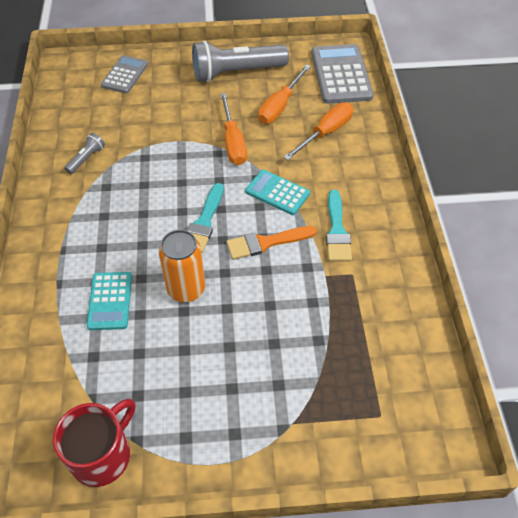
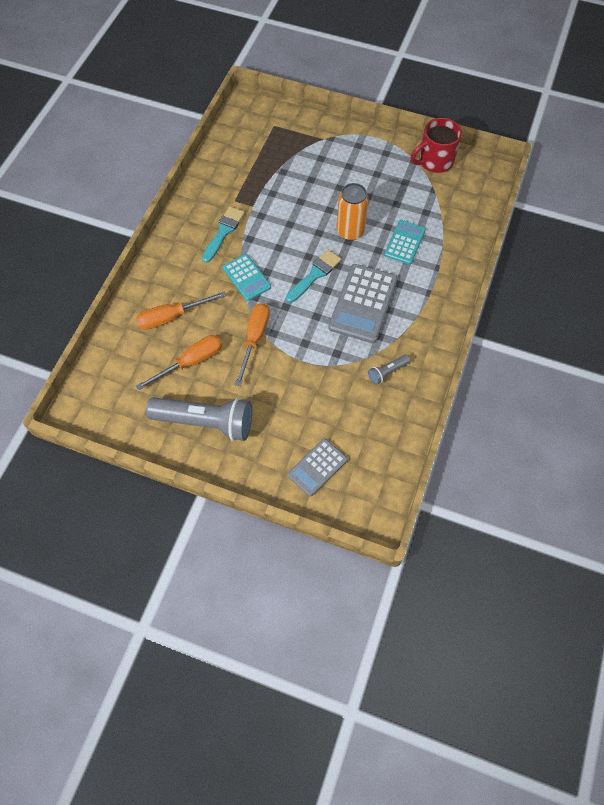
camera: 155 degrees left, 10 degrees up
(266, 243) = (278, 242): orange brush -> none
(341, 75) = (110, 377): grey calculator -> grey calculator (363, 304)

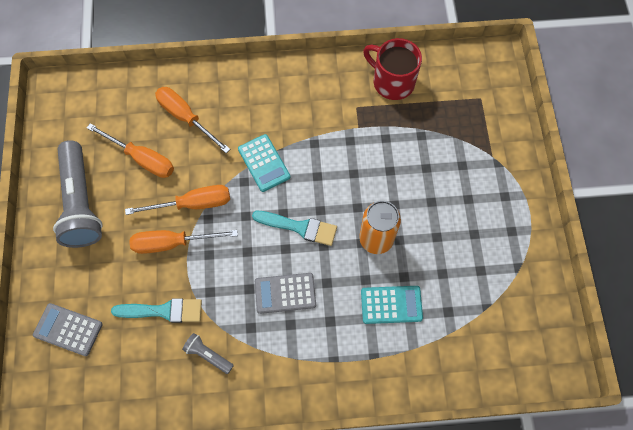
camera: 65 degrees right, 5 degrees up
(223, 232) = (310, 115): turquoise brush -> turquoise brush (163, 311)
(247, 277) = (264, 163): turquoise calculator -> turquoise calculator turned 60 degrees counterclockwise
(281, 365) = (172, 243): none -> orange screwdriver
(363, 304) = (285, 293): grey calculator -> grey calculator, size x0.61
(434, 161) = (532, 292): red mug -> red mug (392, 82)

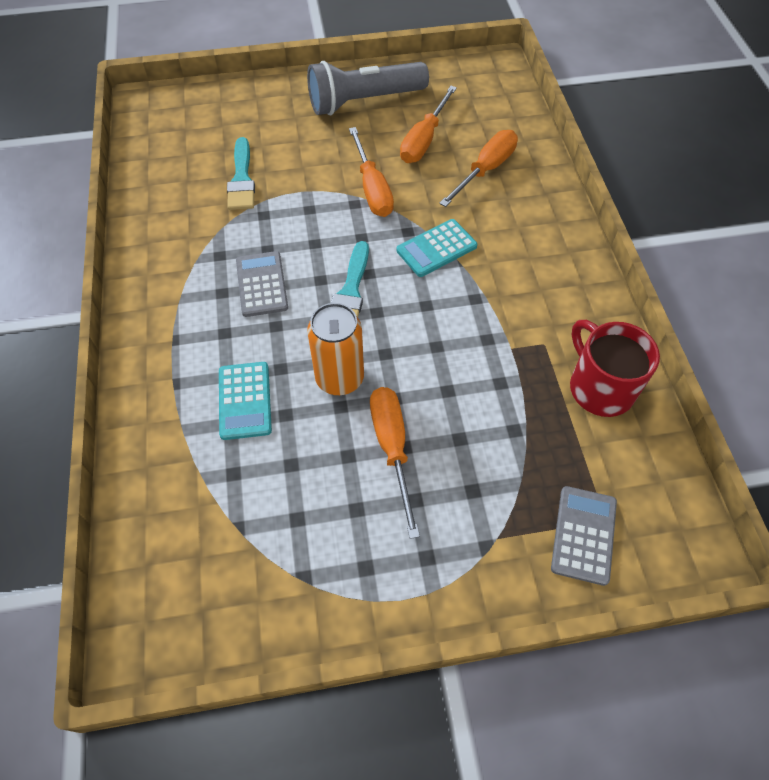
camera: 85 degrees right, 10 degrees down
(68, 329) = (224, 112): grey calculator -> grey calculator (583, 535)
(172, 243) = (322, 177): orange screwdriver -> orange screwdriver (392, 448)
(208, 355) = (189, 221): grey flashlight -> none
(392, 82) = (599, 387): red mug -> red mug turned 60 degrees counterclockwise

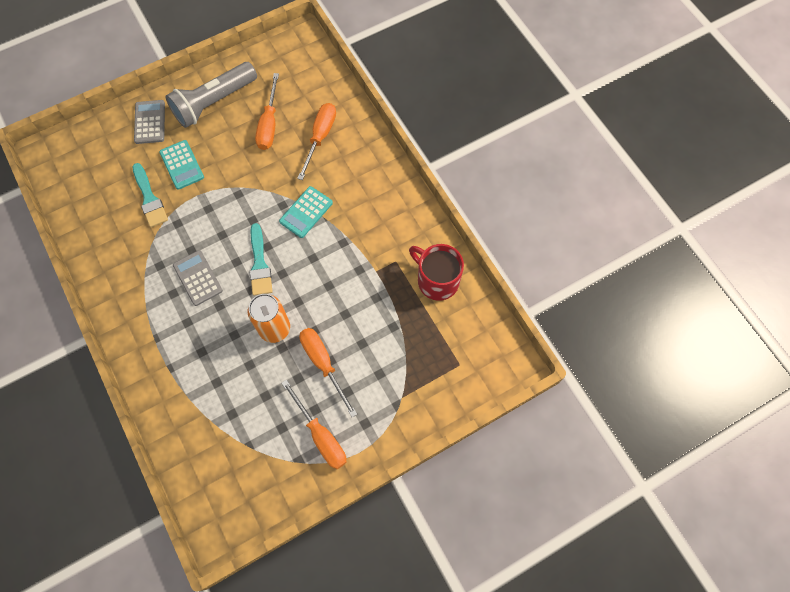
camera: 20 degrees left, 10 degrees up
(245, 400) = (220, 364): turquoise calculator -> turquoise calculator (182, 165)
(372, 189) = (246, 177): orange screwdriver -> orange screwdriver (320, 435)
(583, 535) = (449, 378): grey calculator -> grey calculator (150, 122)

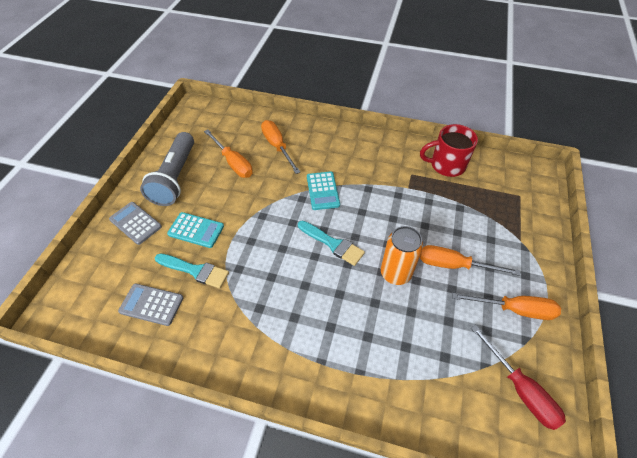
camera: 45 degrees left, 15 degrees down
(197, 278) = (300, 290): grey calculator -> grey calculator (151, 304)
(251, 480) = (520, 389): none -> red screwdriver

